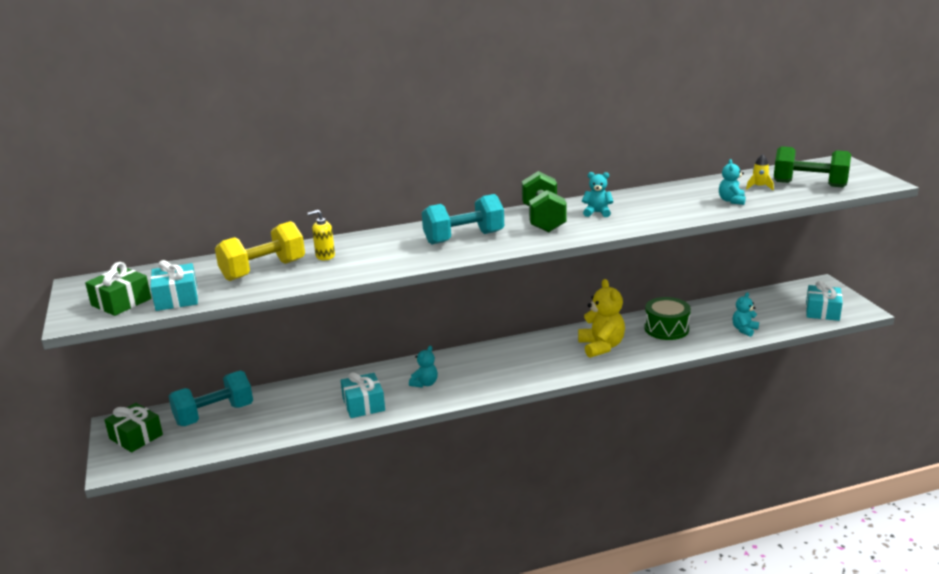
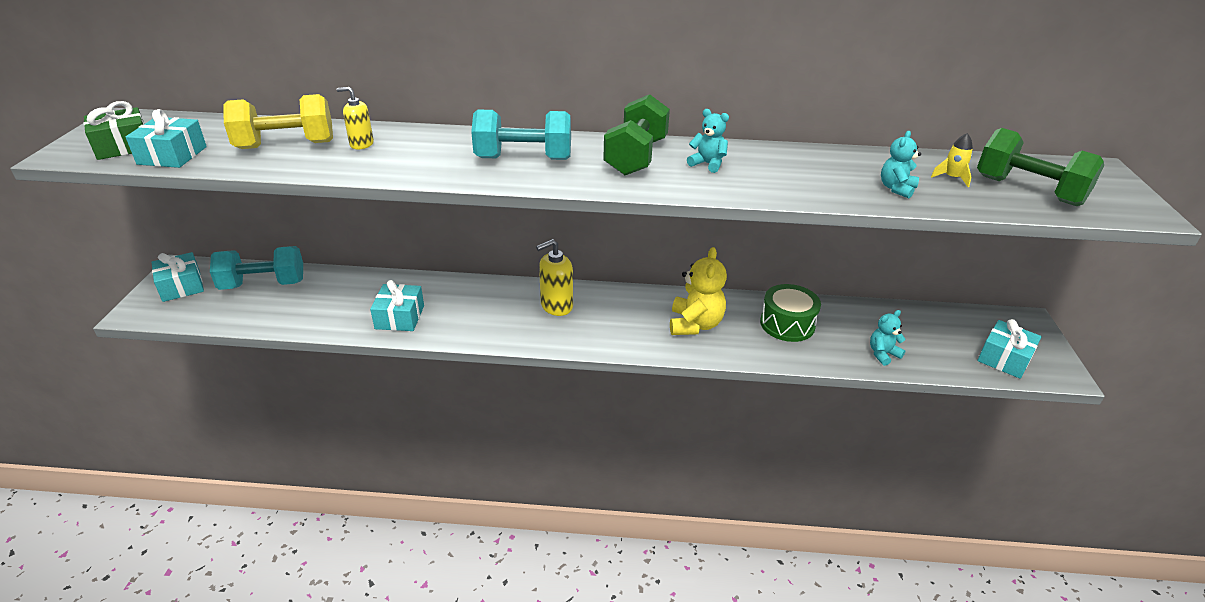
camera: 20 degrees right, 10 degrees up
(136, 437) = (181, 286): green gift -> turquoise gift
(425, 383) = (477, 312): turquoise teddy bear -> none
(485, 363) = (556, 306): none -> yellow soap dispenser

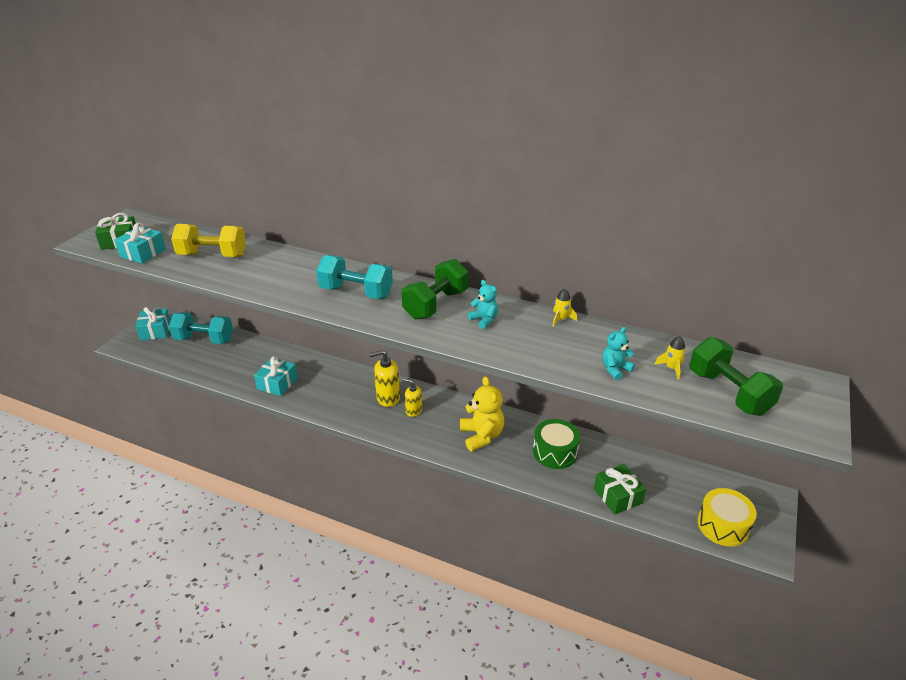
camera: 20 degrees right, 0 degrees up
(361, 144) = (259, 262): yellow soap dispenser -> yellow soap dispenser (413, 411)
(695, 324) = (481, 436): yellow teddy bear -> yellow teddy bear turned 45 degrees counterclockwise
(793, 151) = (561, 319): none -> yellow rocket
(883, 354) = (617, 496): turquoise teddy bear -> green gift
(1004, 358) = (723, 525): turquoise gift -> yellow drum

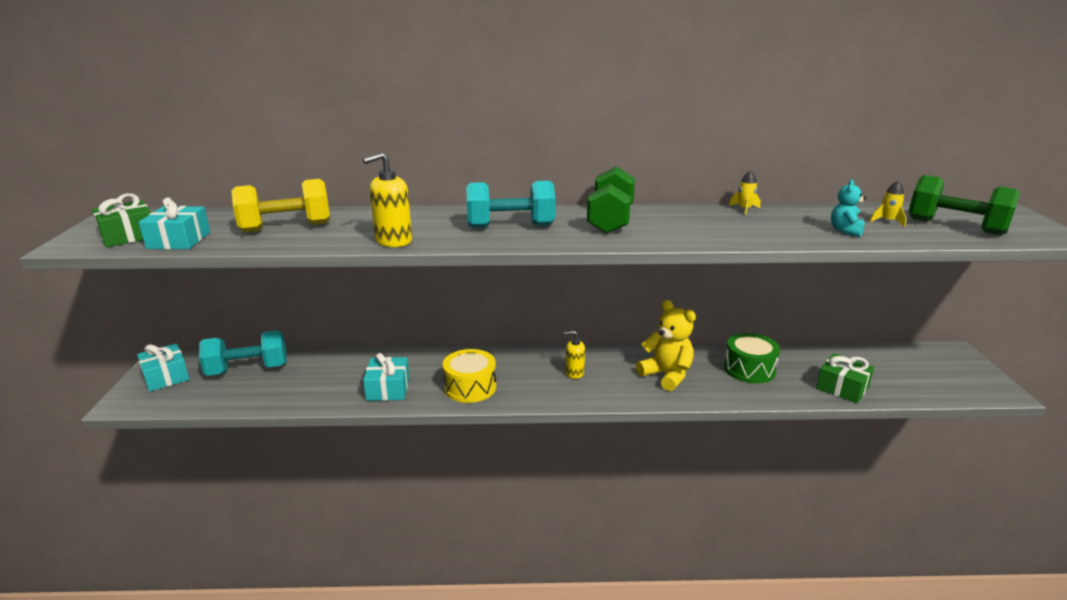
camera: 25 degrees left, 10 degrees down
(388, 398) = (534, 369): yellow soap dispenser -> yellow soap dispenser (393, 241)
(484, 320) = (675, 222): turquoise teddy bear -> none
(723, 525) = (948, 383): yellow drum -> yellow drum (470, 387)

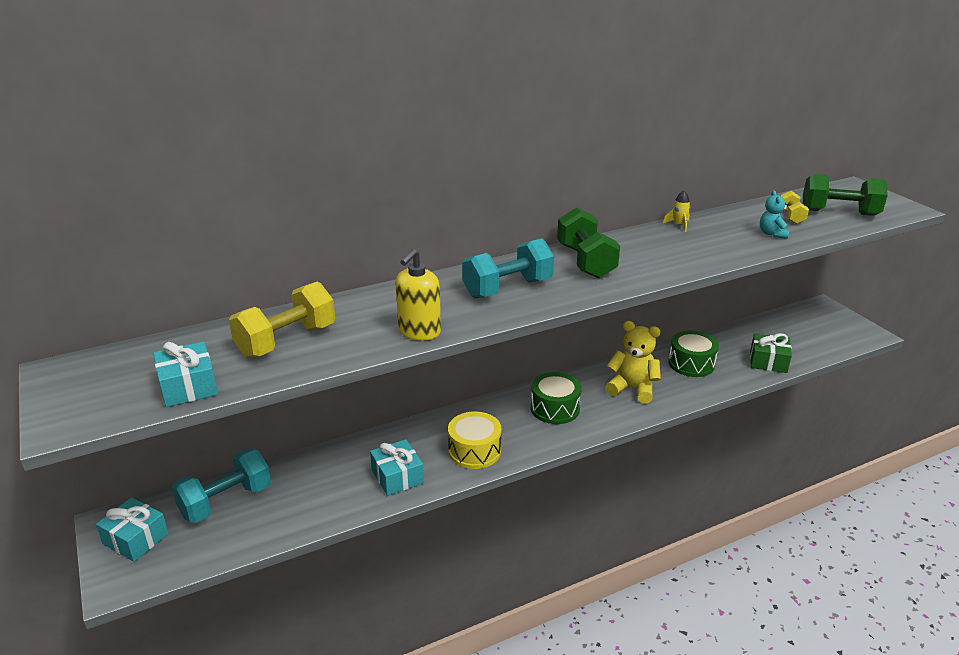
camera: 25 degrees left, 5 degrees up
(128, 236) = (117, 396): green gift -> none
(574, 373) = (555, 408): yellow soap dispenser -> green drum
(887, 221) = (791, 216): yellow rocket -> yellow dumbbell

